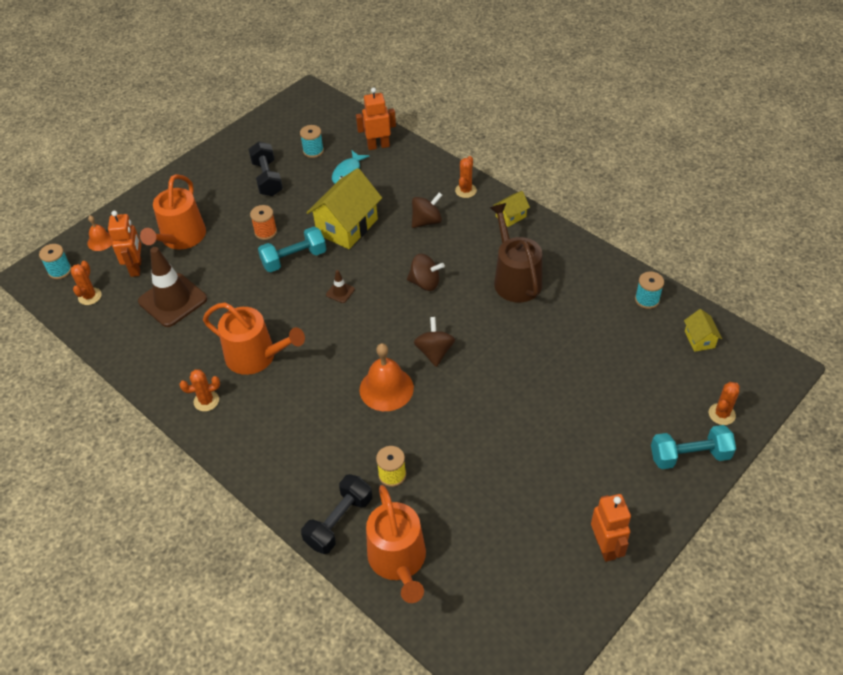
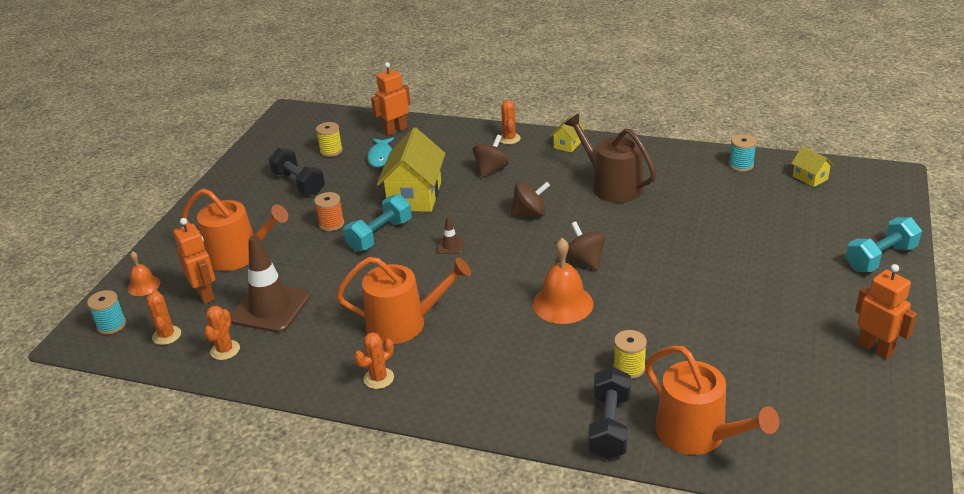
camera: 25 degrees left, 15 degrees down
(181, 238) = (239, 255): orange watering can -> orange watering can turned 60 degrees counterclockwise
(313, 151) = (331, 151): turquoise spool -> yellow spool
(721, 414) = (877, 221): orange cactus -> orange cactus (225, 350)

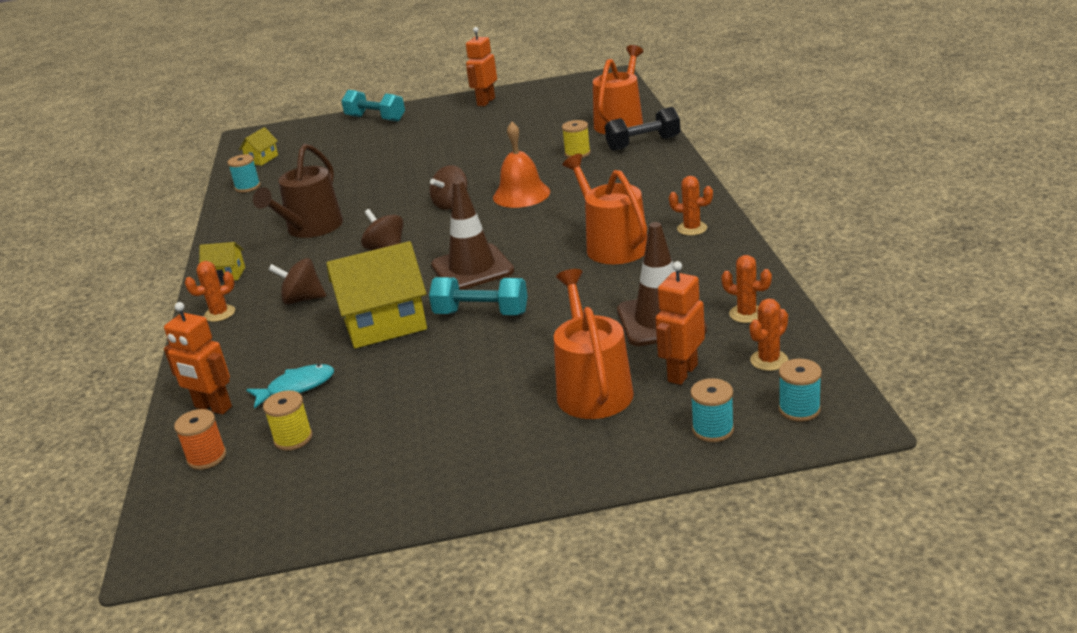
camera: 115 degrees left, 5 degrees down
(144, 285) = (713, 430): orange bell -> turquoise spool
(225, 350) = (746, 314): orange cactus -> orange cactus turned 45 degrees clockwise
(299, 183) = (398, 424): black dumbbell -> none
(331, 224) = (479, 354): orange spool -> orange spool (207, 457)
(450, 246) = (472, 268): brown traffic cone -> brown traffic cone, size x2.34

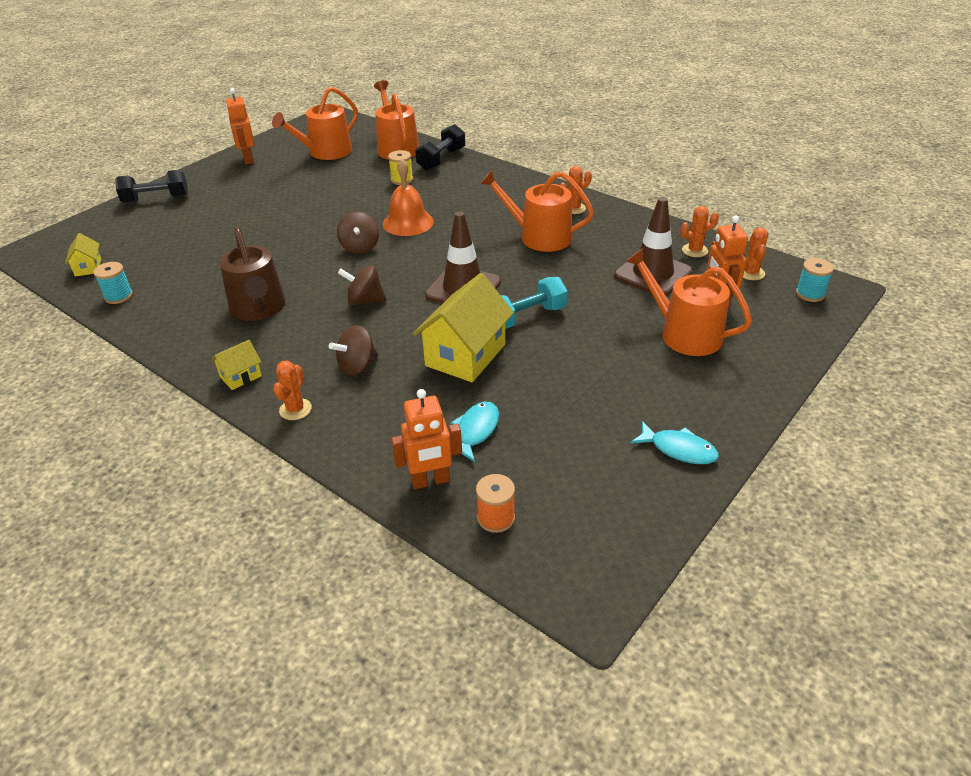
camera: 45 degrees left, 10 degrees up
(293, 438) = (541, 467): yellow spool -> none
(375, 118) = (156, 199): turquoise dumbbell -> black dumbbell
(411, 484) = (678, 449): none -> turquoise fish
(554, 111) = (326, 152): none -> orange watering can
(713, 430) = (788, 326): turquoise spool -> none

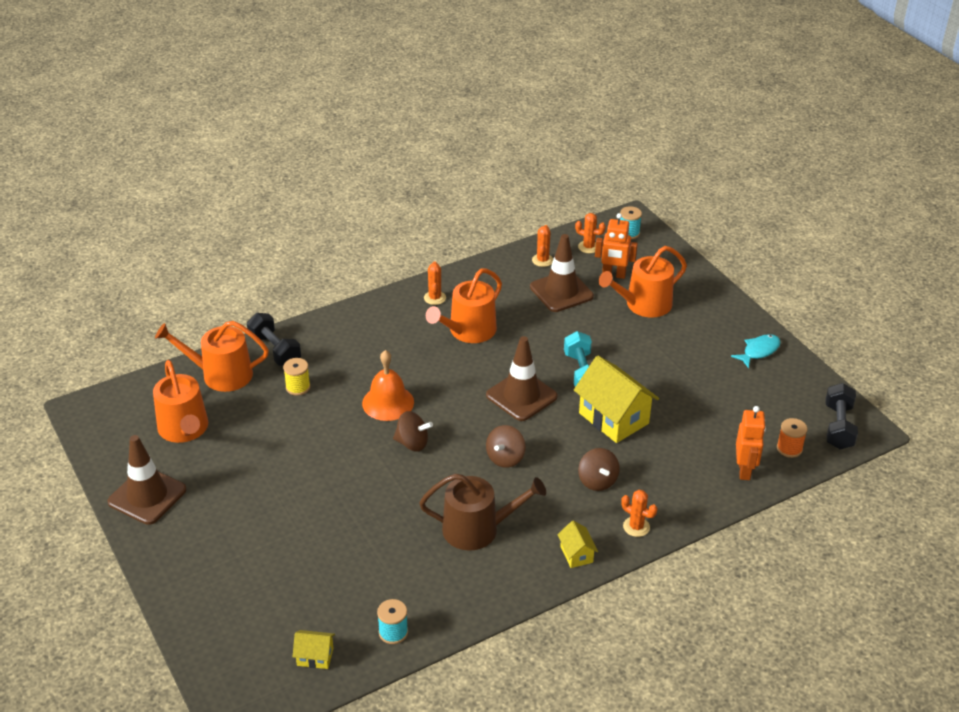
camera: 70 degrees left, 0 degrees up
(156, 199) = (189, 588): black dumbbell -> black dumbbell (838, 427)
(248, 159) = (147, 496): orange robot -> brown traffic cone
(475, 431) = (703, 436): turquoise fish -> none

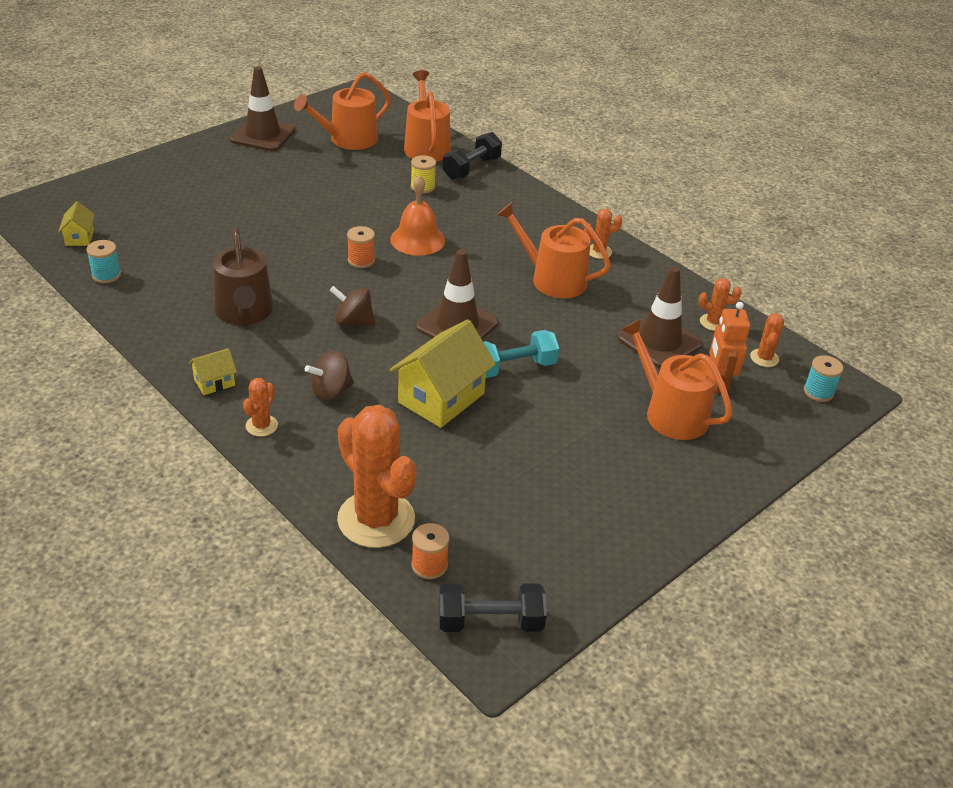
camera: 75 degrees right, 0 degrees up
(412, 443) = (361, 260): brown spinning top -> orange spool
(744, 470) = (376, 519): orange robot -> orange cactus
(759, 351) = (625, 531): turquoise fish -> none

